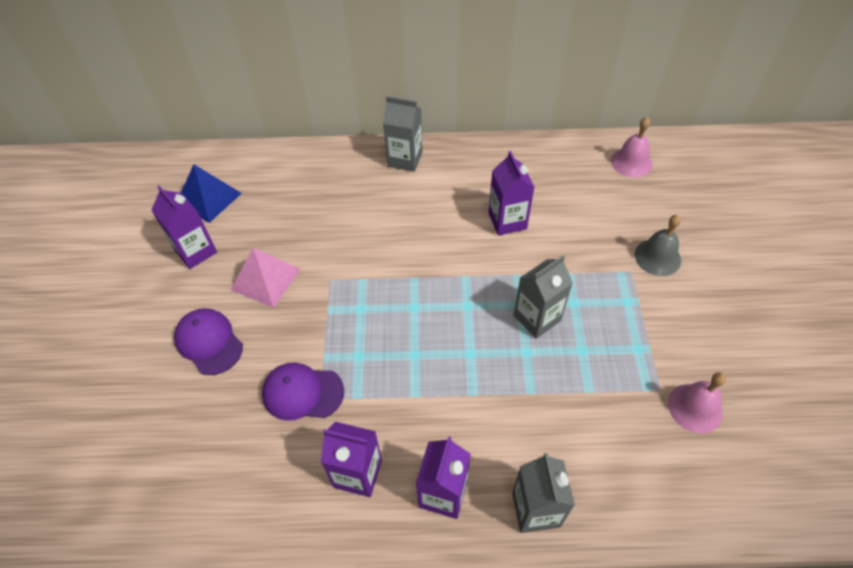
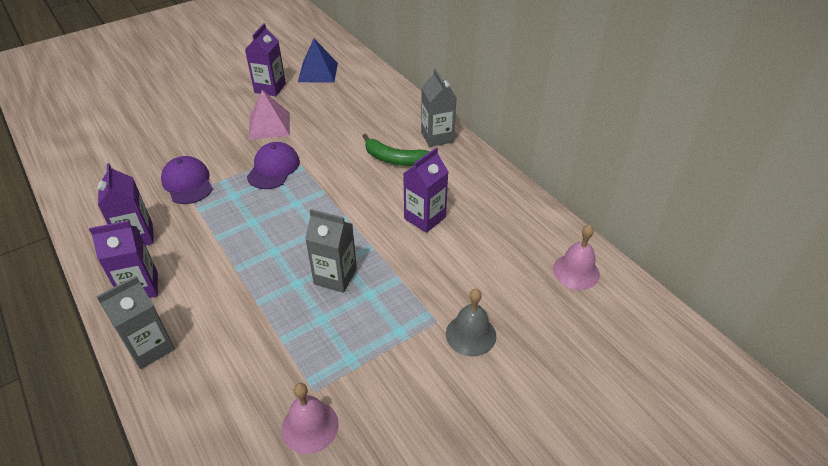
camera: 55 degrees right, 10 degrees down
(209, 342) = (203, 127): purple cap -> purple cap (273, 168)
(411, 203) = (395, 159): none -> green banana

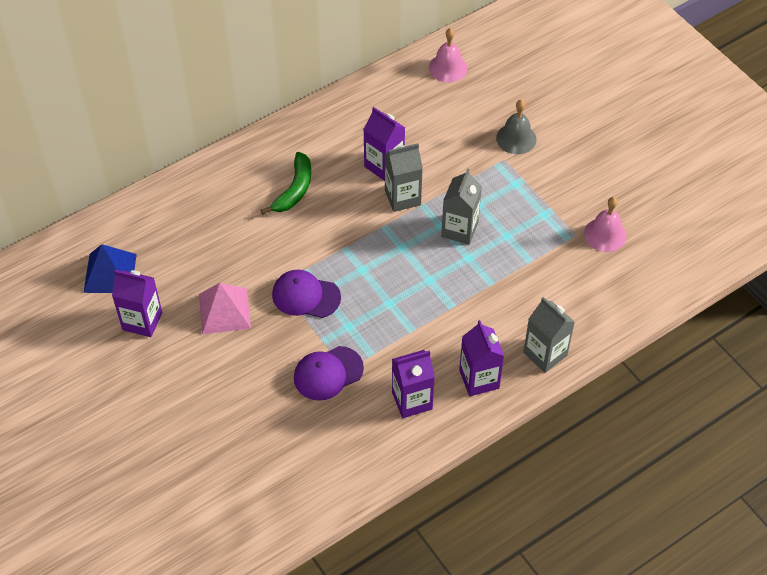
camera: 90 degrees left, 10 degrees up
(437, 137) = (258, 154): grey carton -> grey carton (402, 197)

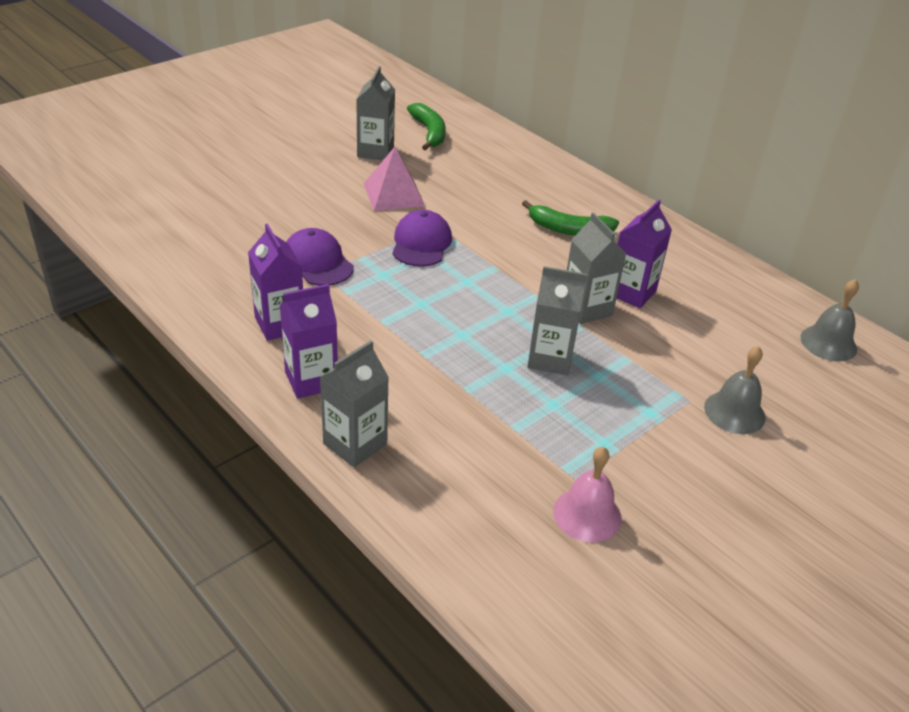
camera: 80 degrees right, 15 degrees down
(110, 273) = (429, 132): blue pyramid -> green banana
(142, 321) = (375, 151): purple carton -> grey carton
(448, 68) = (828, 343): pink bell -> grey bell

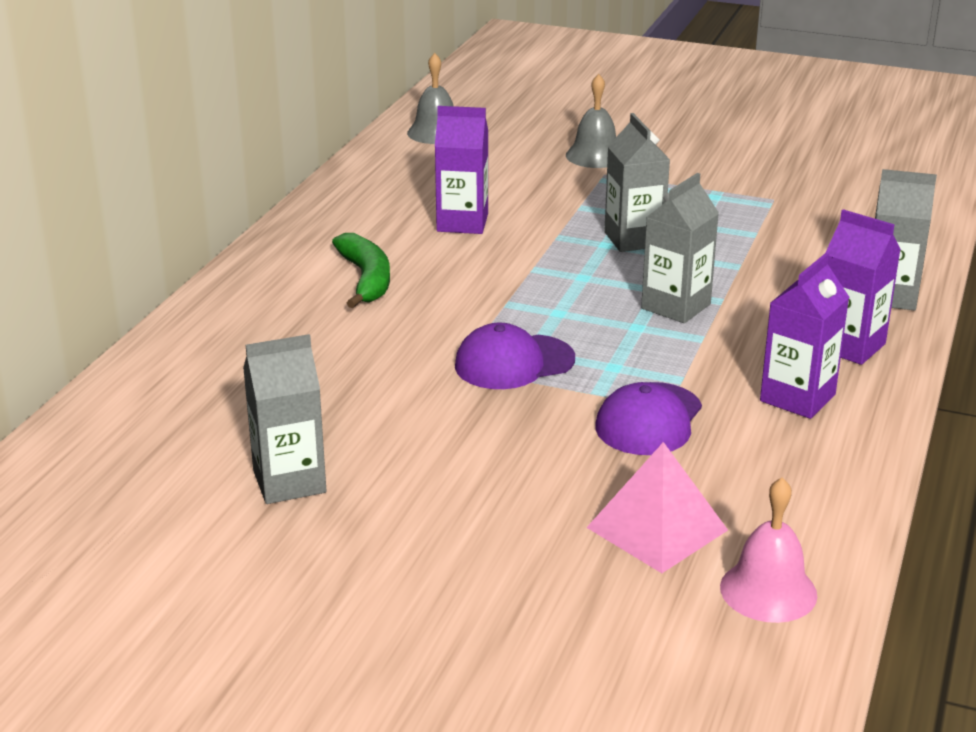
camera: 115 degrees left, 10 degrees down
(394, 194) = (411, 421): pink pyramid -> pink pyramid (657, 528)
(429, 132) = (169, 453): green banana -> none
(586, 309) = (524, 239): grey carton -> grey carton (676, 306)
(587, 514) = (805, 188): pink bell -> pink bell (768, 591)

